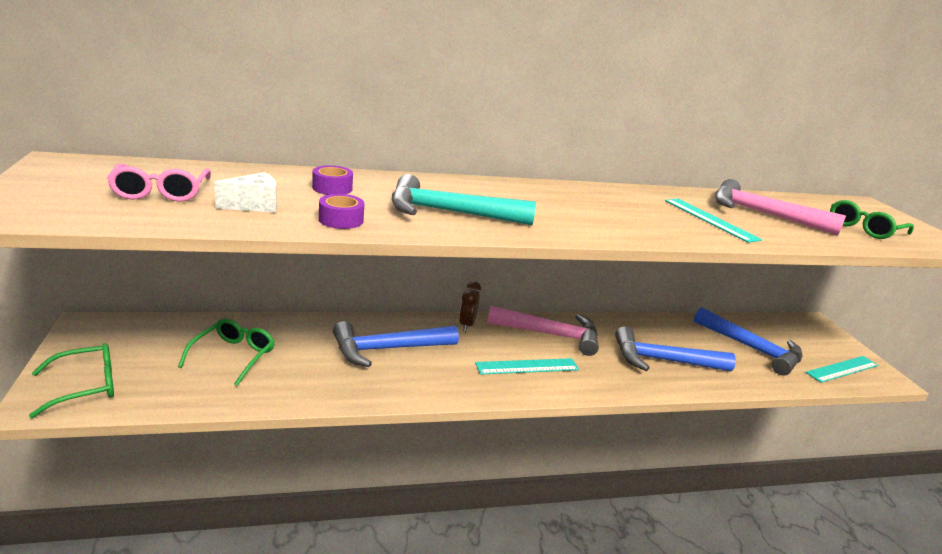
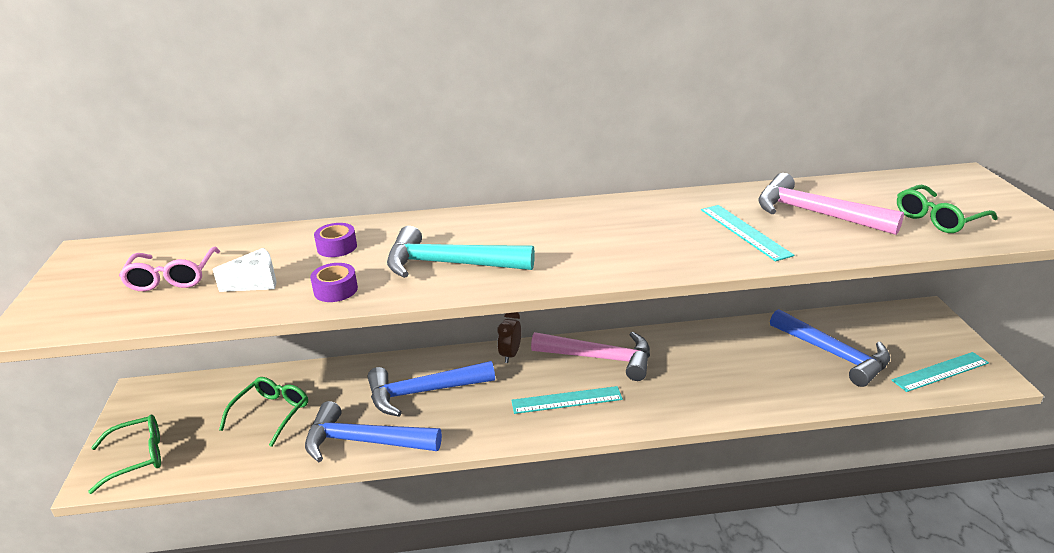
camera: 10 degrees right, 5 degrees up
(663, 360) = (722, 379): blue hammer -> blue hammer (364, 441)

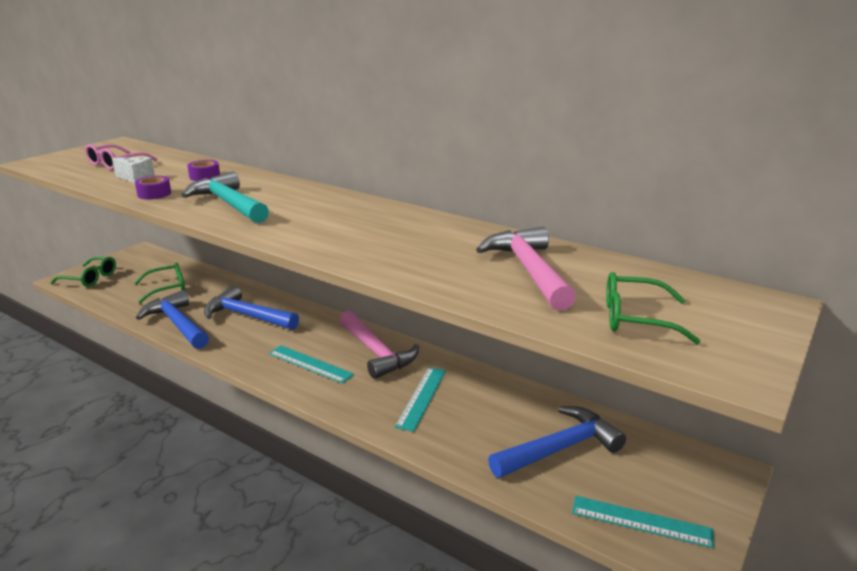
camera: 40 degrees right, 5 degrees down
(510, 355) = (328, 321): brown clock -> none
(744, 232) = (439, 258): turquoise ruler -> turquoise ruler (421, 397)
(833, 354) = (559, 448): blue hammer -> blue hammer turned 120 degrees counterclockwise

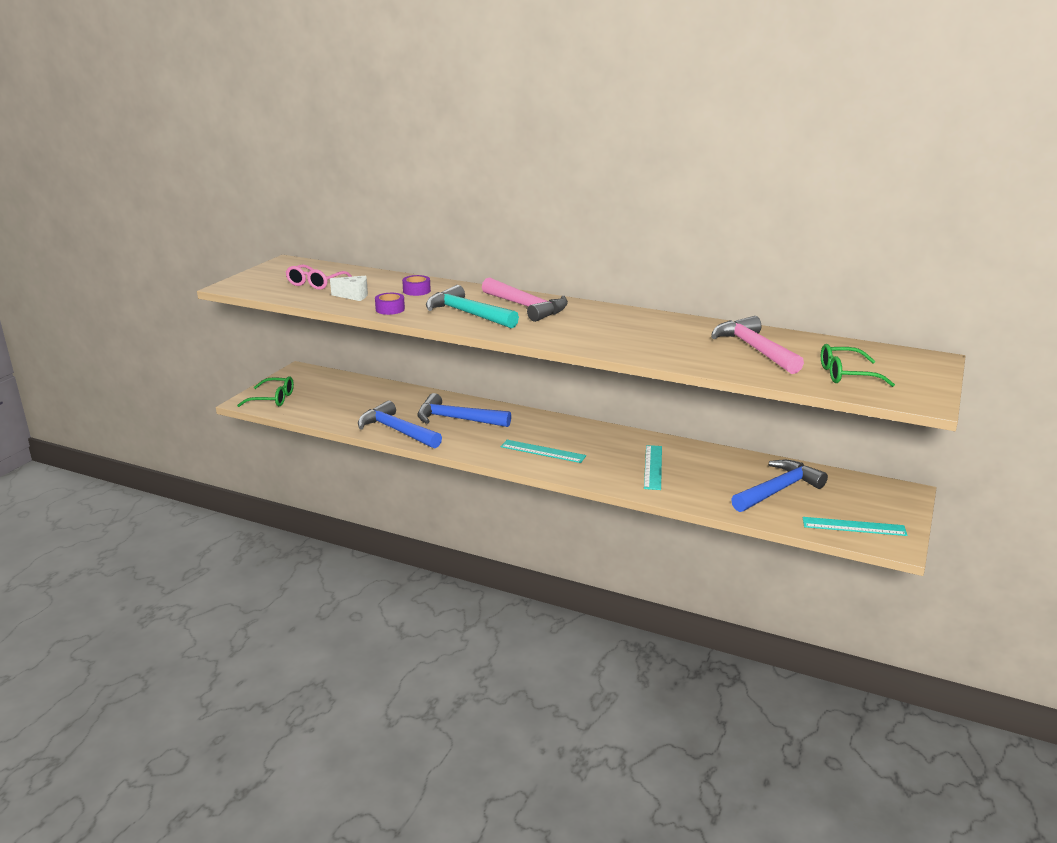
camera: 10 degrees left, 0 degrees up
(167, 288) = (359, 402): green glasses -> none
(376, 352) = (594, 438): pink hammer -> pink hammer (526, 307)

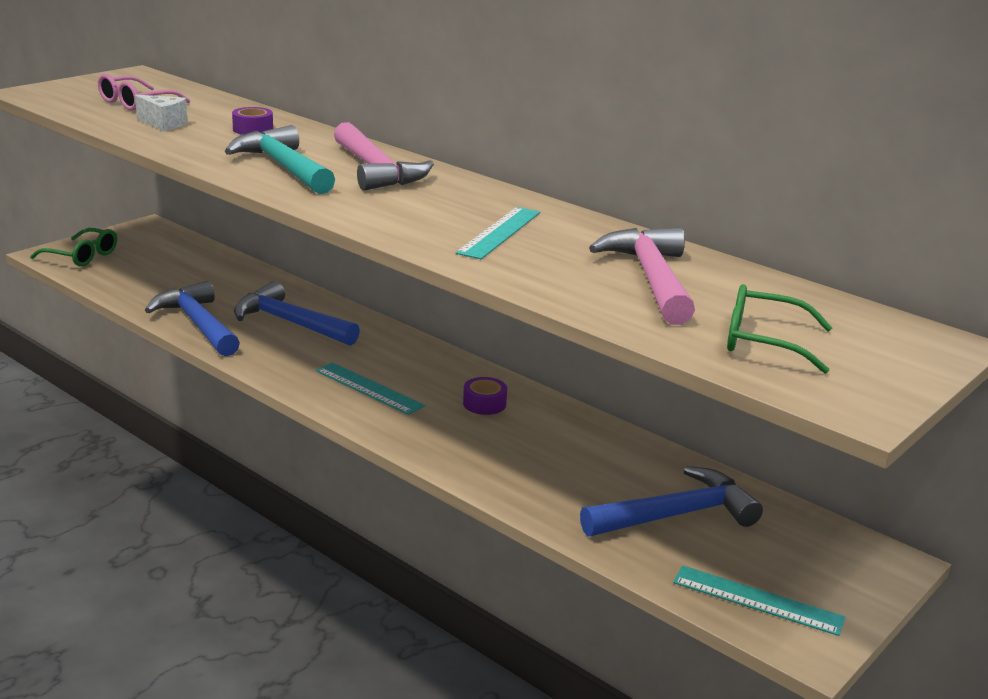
camera: 15 degrees right, 0 degrees up
(390, 309) = (188, 146): purple tape -> purple tape (484, 404)
(653, 467) = (509, 441): turquoise ruler -> turquoise ruler (499, 232)

